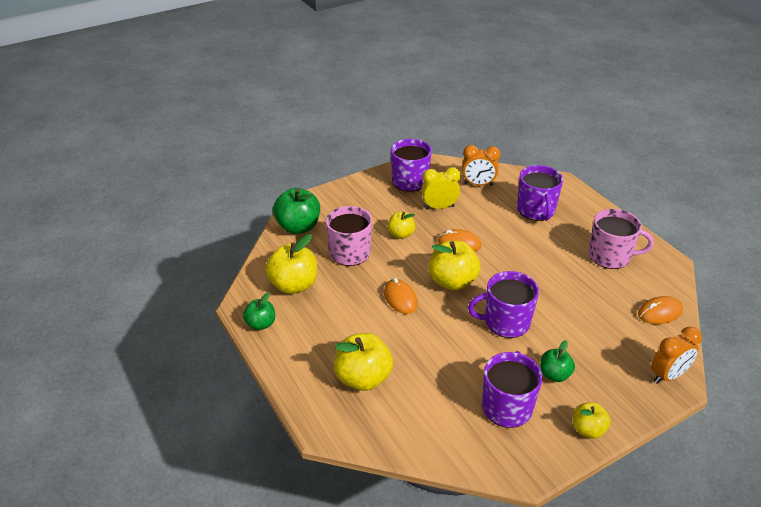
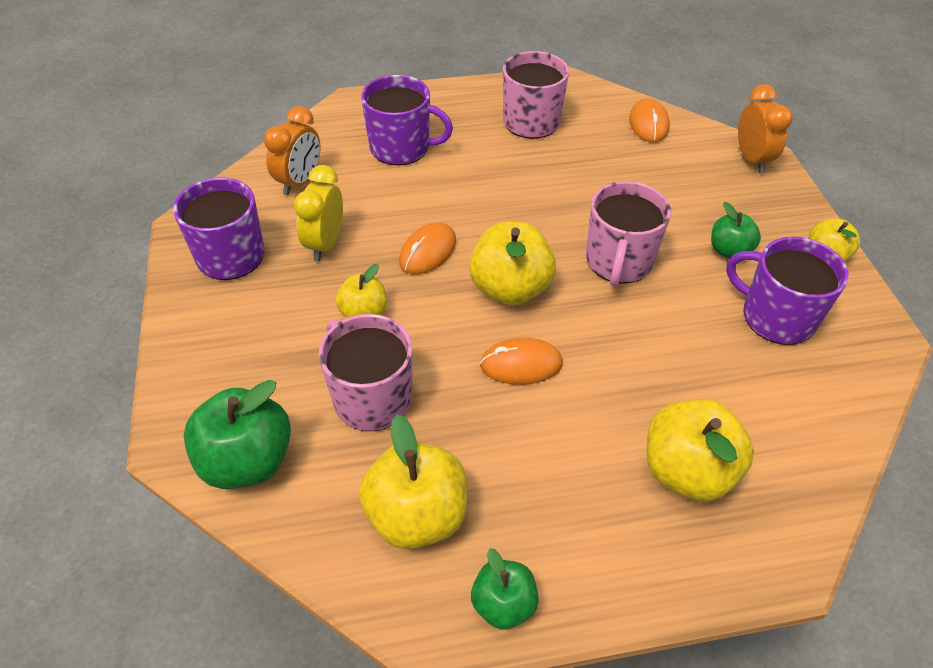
camera: 70 degrees left, 10 degrees up
(505, 322) = (618, 262): purple mug -> pink mug

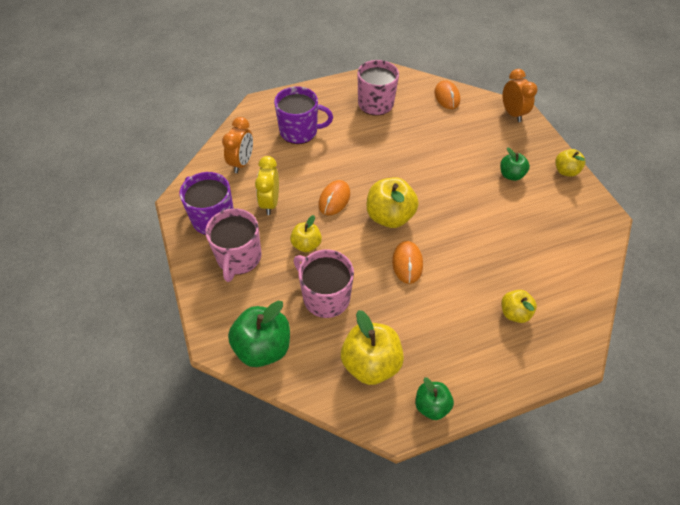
camera: 10 degrees left, 5 degrees up
(521, 364) = (407, 263): orange mouse -> orange mouse turned 75 degrees counterclockwise
(618, 262) = (449, 190): pink mug -> pink mug (239, 258)
(687, 471) = (514, 313): yellow apple -> yellow apple, size x0.59
(776, 317) = (545, 213): purple mug -> none

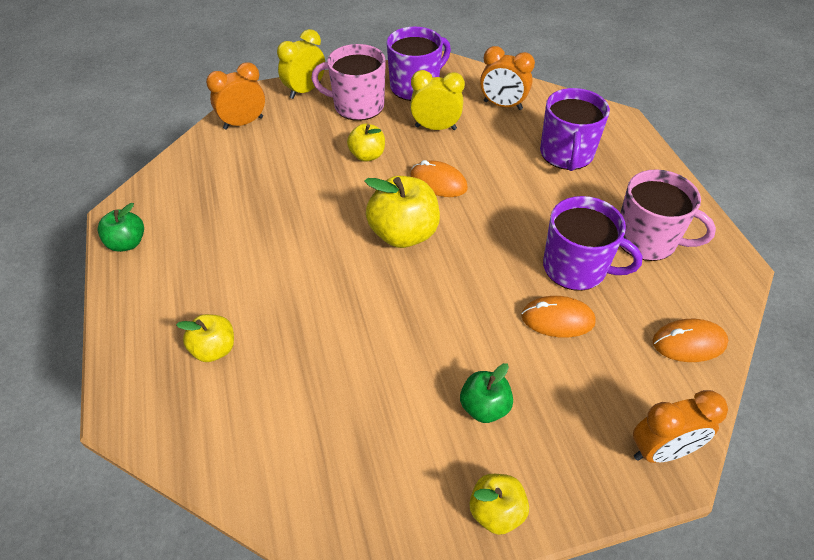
camera: 95 degrees right, 5 degrees down
(213, 302) = (305, 91): none -> yellow clock
(263, 347) = (243, 123): green apple -> orange clock
(325, 297) = (290, 168): pink mug -> none
(370, 363) = (196, 198): yellow apple -> none
(404, 134) = (576, 268): none -> purple mug
(407, 263) = (322, 244): orange mouse -> orange mouse (557, 319)

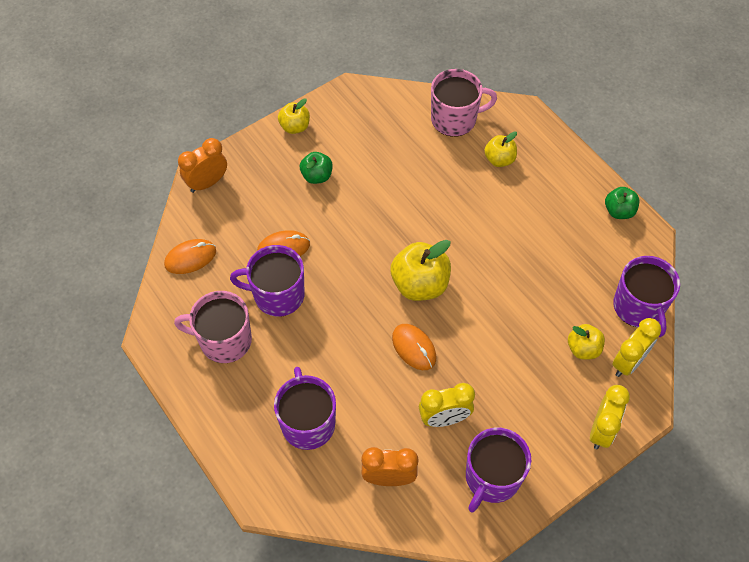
camera: 160 degrees right, 10 degrees up
(195, 156) = (638, 307): none -> purple mug
(243, 123) = (628, 362): orange clock -> yellow clock
(357, 106) = (536, 425): pink mug -> pink mug (455, 119)
(367, 155) = (490, 359): yellow apple -> yellow apple (583, 349)
(438, 182) = (414, 348): orange mouse -> orange mouse turned 45 degrees clockwise

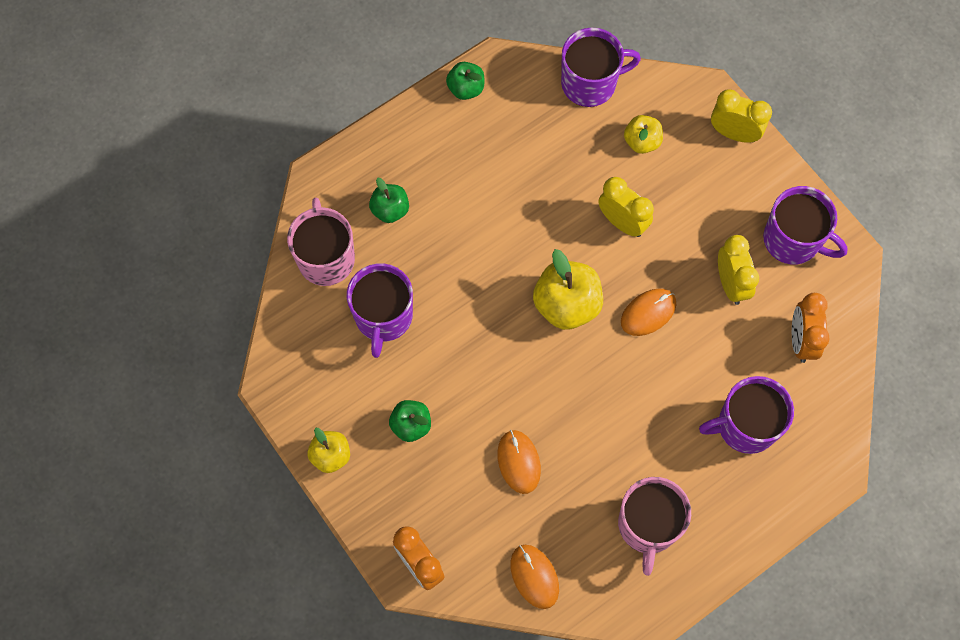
camera: 90 degrees left, 10 degrees up
(277, 295) = (585, 466): purple mug -> purple mug (383, 317)
(499, 159) = (390, 210): yellow apple -> green apple
(628, 362) = (656, 100): yellow clock -> yellow clock (622, 222)

